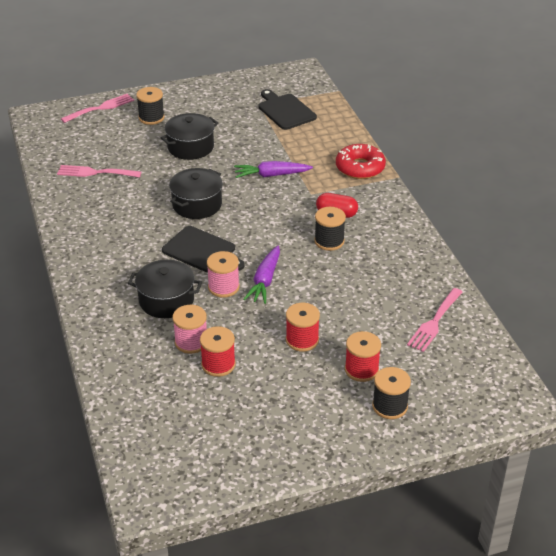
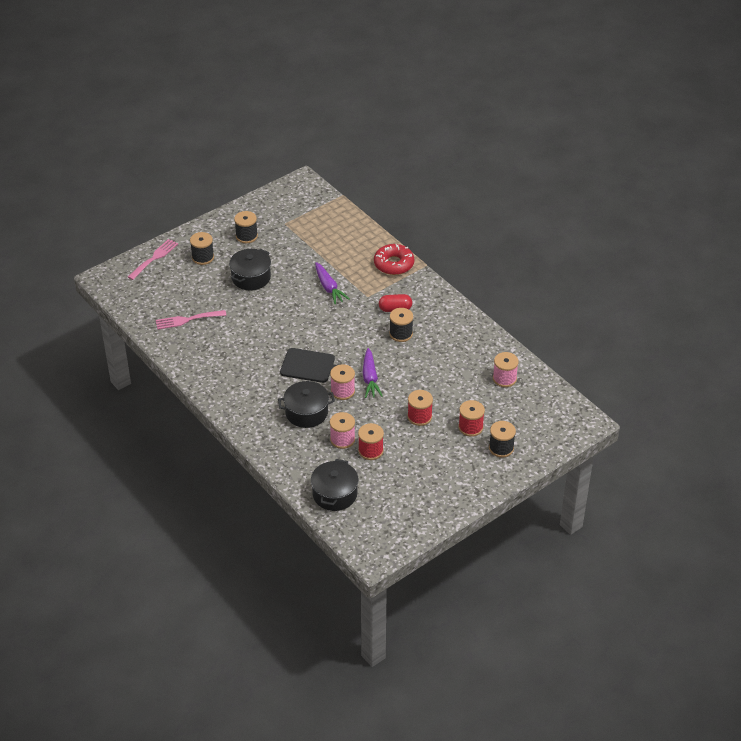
camera: 20 degrees left, 5 degrees up
(197, 204) = (285, 328): black pot -> black pot (334, 494)
(210, 108) = (246, 236): none -> black spool
(271, 175) = (329, 288): purple carrot -> purple carrot turned 90 degrees counterclockwise
(285, 111) = (309, 225): black cutting board -> none
(434, 322) = (504, 379): pink fork -> pink spool

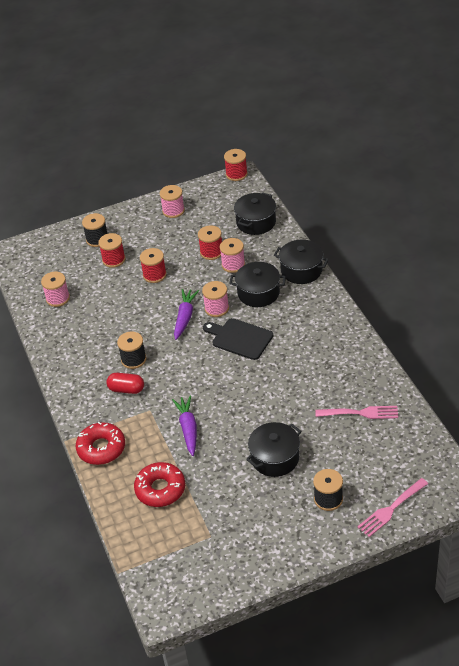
camera: 160 degrees left, 0 degrees up
(246, 236) = (265, 523): black spool -> none
(269, 443) = (301, 270): none -> black pot
(334, 245) = (160, 489): none -> red donut
(380, 558) = (236, 174): none -> red spool
(434, 496) = (173, 211): none -> pink spool

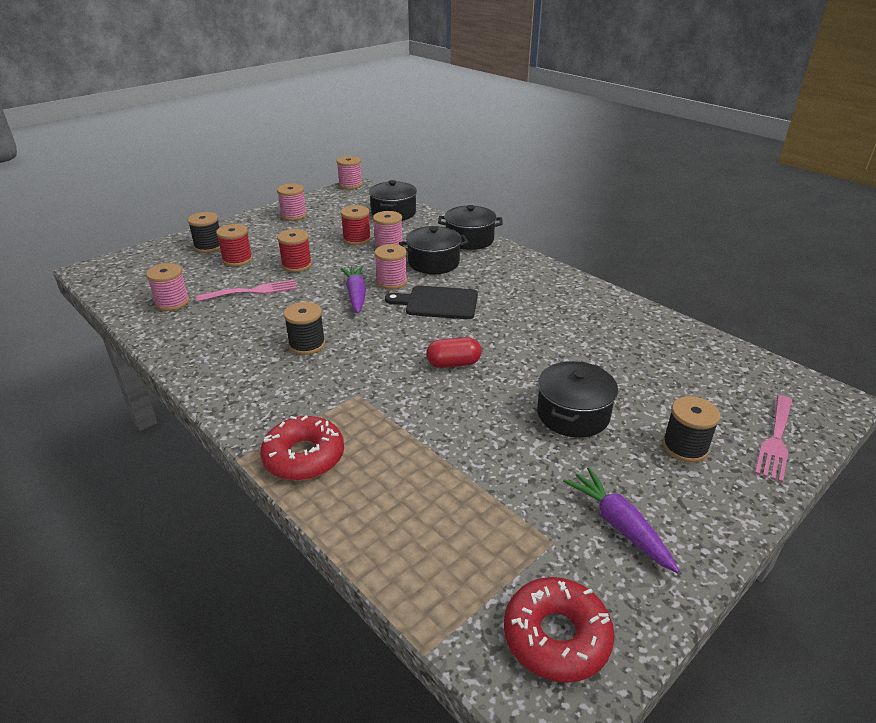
camera: 25 degrees left, 10 degrees down
(126, 389) = (311, 378): red capsule -> red capsule (453, 364)
(160, 489) = (429, 492): red donut -> red donut (556, 636)
(188, 428) = (427, 405): purple carrot -> purple carrot (619, 525)
(236, 174) = (350, 185): red spool -> pink spool
(361, 413) = (640, 346): pink fork -> pink fork (252, 291)

